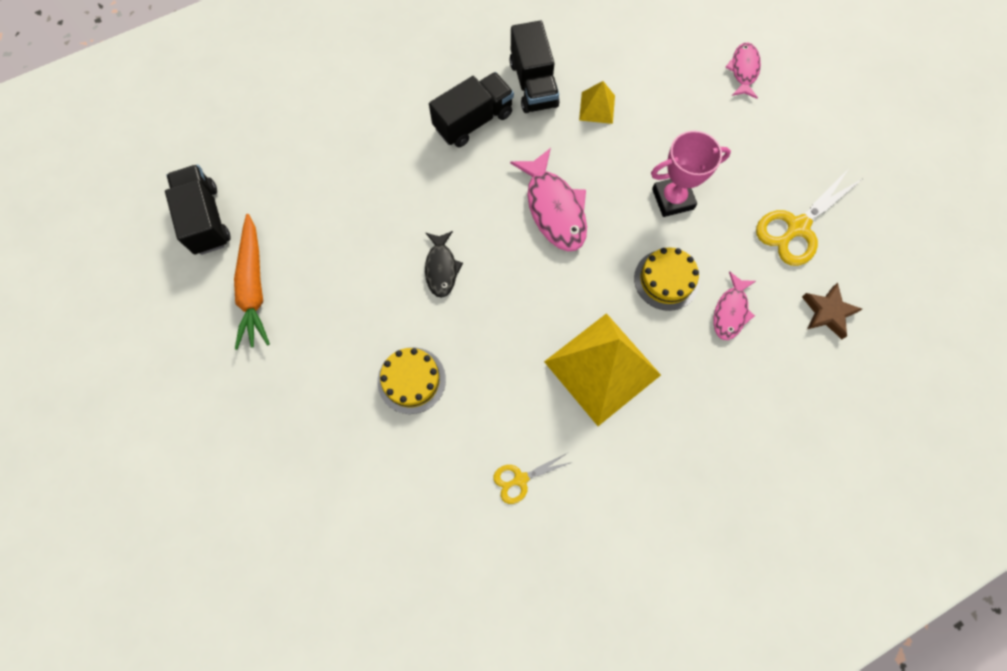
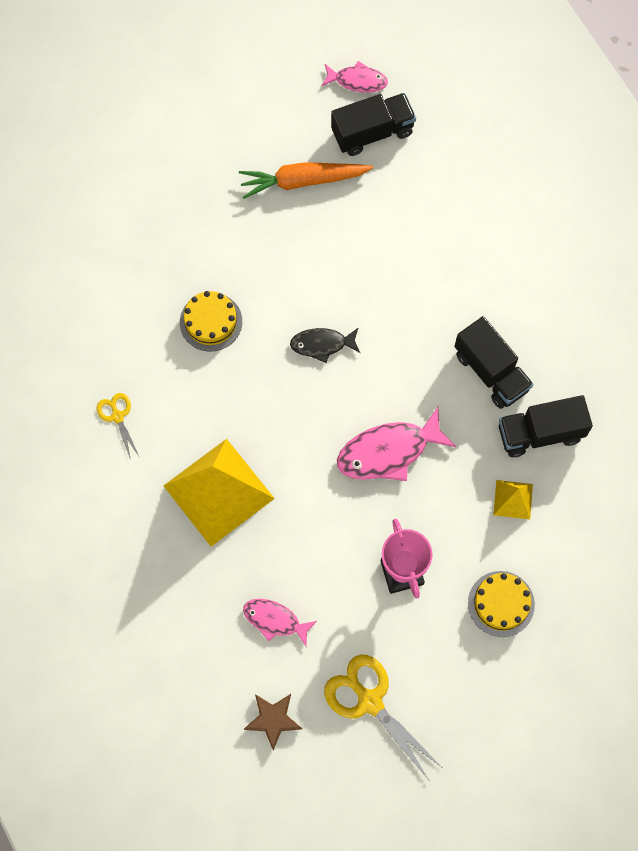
camera: 90 degrees right, 0 degrees up
(666, 280) = (309, 559): yellow cake -> yellow cake (501, 603)
(743, 70) = (570, 666): pink fish -> pink fish (357, 81)

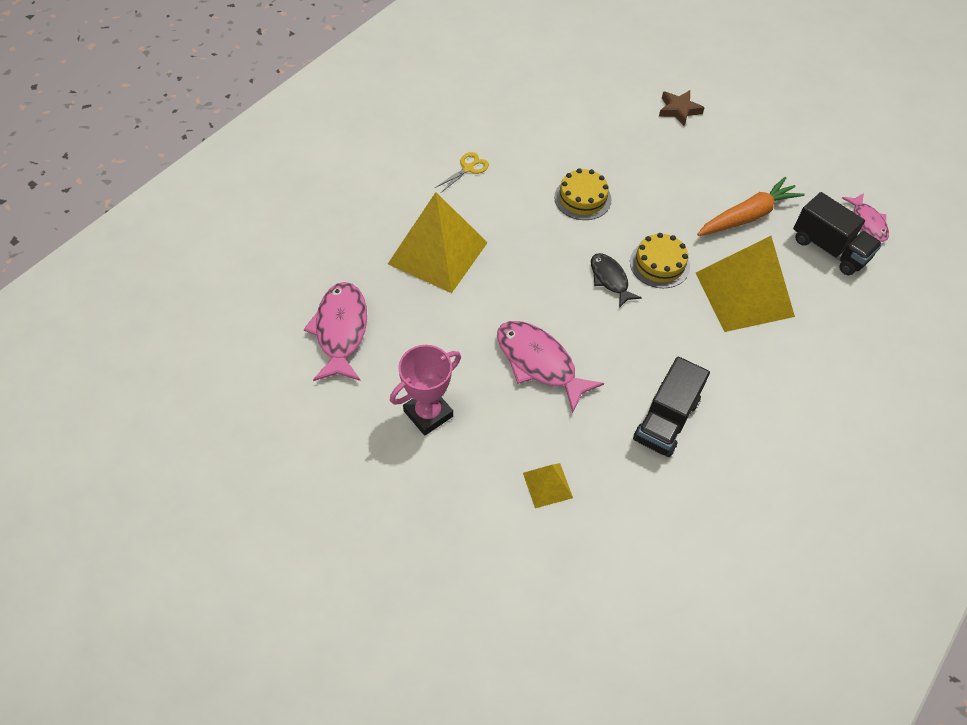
camera: 65 degrees right, 15 degrees down
(273, 720) = (249, 360): brown star -> brown star (679, 110)
(275, 620) = (341, 330): pink fish -> pink fish, size x1.66
(302, 181) = (747, 216): orange carrot -> orange carrot turned 90 degrees clockwise
(370, 701) = (292, 430): yellow scissors -> none
(390, 235) = (744, 294): none -> yellow pyramid
(501, 603) = (435, 511): yellow cake -> yellow cake (659, 264)
(540, 433) = (629, 486): black truck -> none

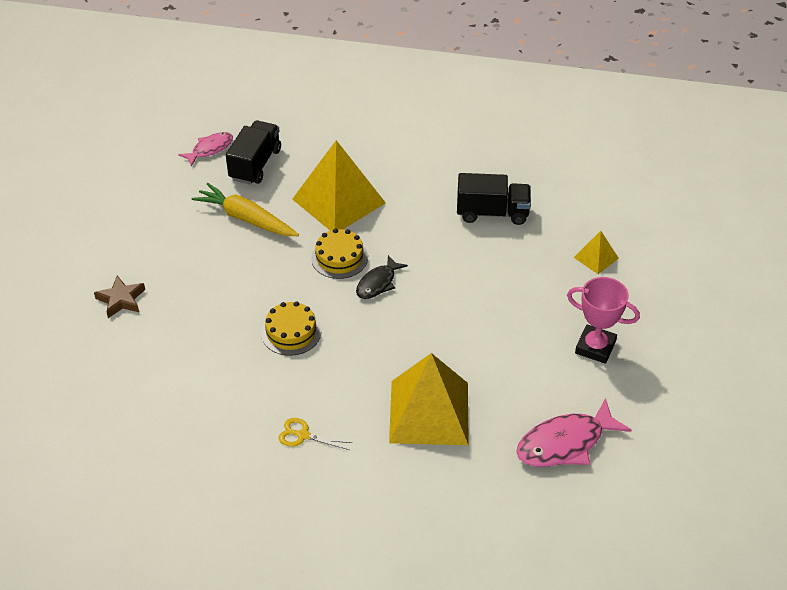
camera: 115 degrees left, 10 degrees down
(539, 363) = (496, 298): pink fish -> none
(747, 216) = (246, 218): orange carrot -> yellow carrot

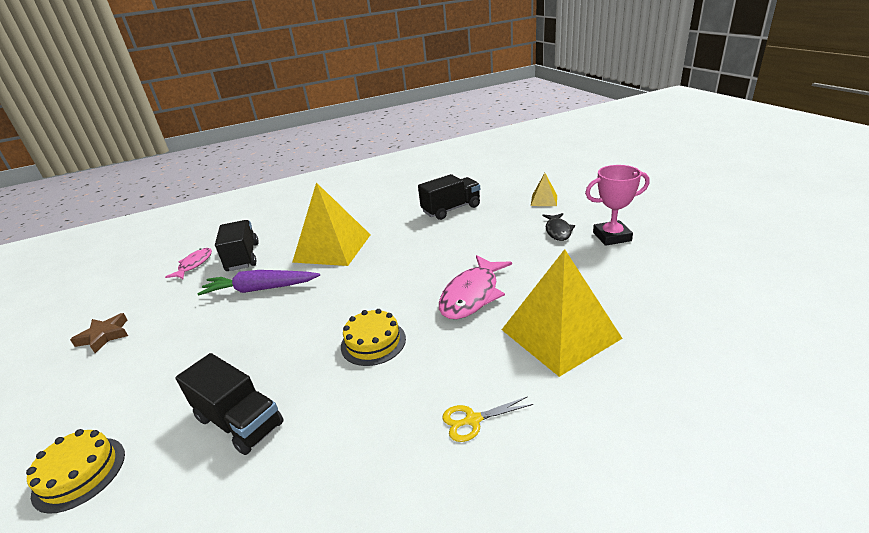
camera: 30 degrees left, 15 degrees down
(121, 300) = (162, 407): brown star -> brown star (104, 336)
(162, 342) = (239, 421): none -> black truck
(246, 218) = (260, 289): yellow carrot -> purple carrot
(339, 258) = (366, 276): yellow cake -> yellow cake (79, 473)
(378, 283) = (414, 276): black fish -> black fish (558, 231)
(565, 443) = (684, 296): pink fish -> pink fish (472, 295)

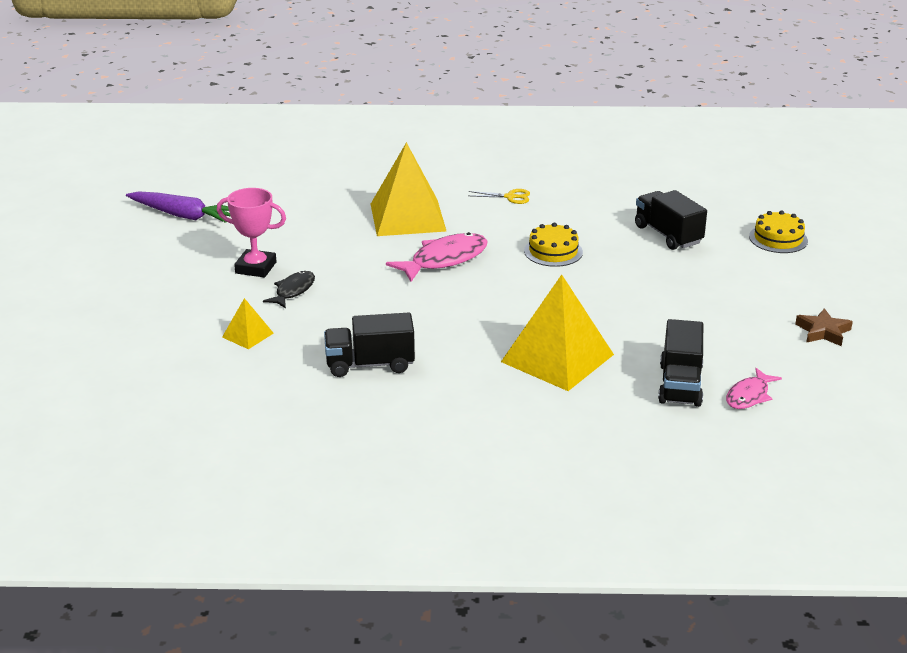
camera: 160 degrees left, 0 degrees up
(260, 289) = (654, 331): purple carrot -> purple carrot (183, 215)

